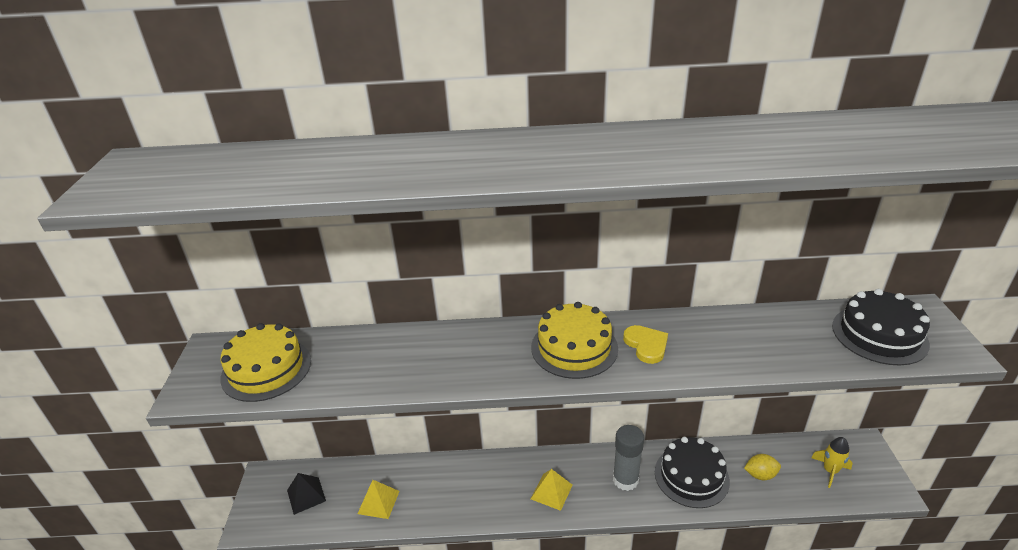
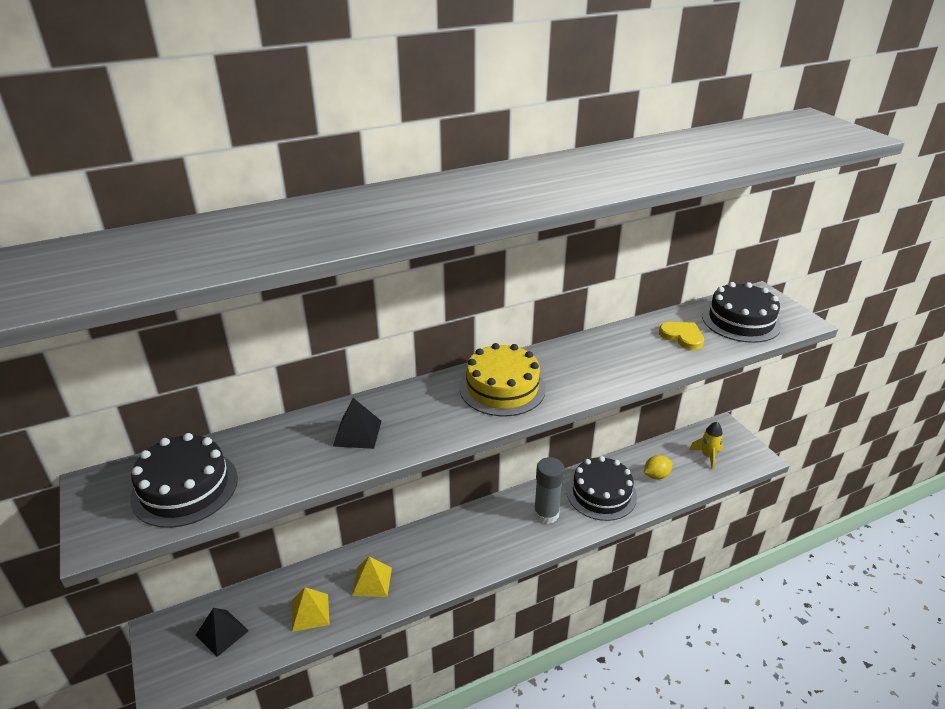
camera: 25 degrees left, 0 degrees up
(266, 369) = (185, 488): yellow cake -> black cake
(422, 358) = (357, 433): none -> black pyramid
(551, 492) = (483, 546): yellow pyramid -> yellow pyramid (372, 581)
(646, 345) = (565, 371): yellow heart -> yellow heart (682, 336)

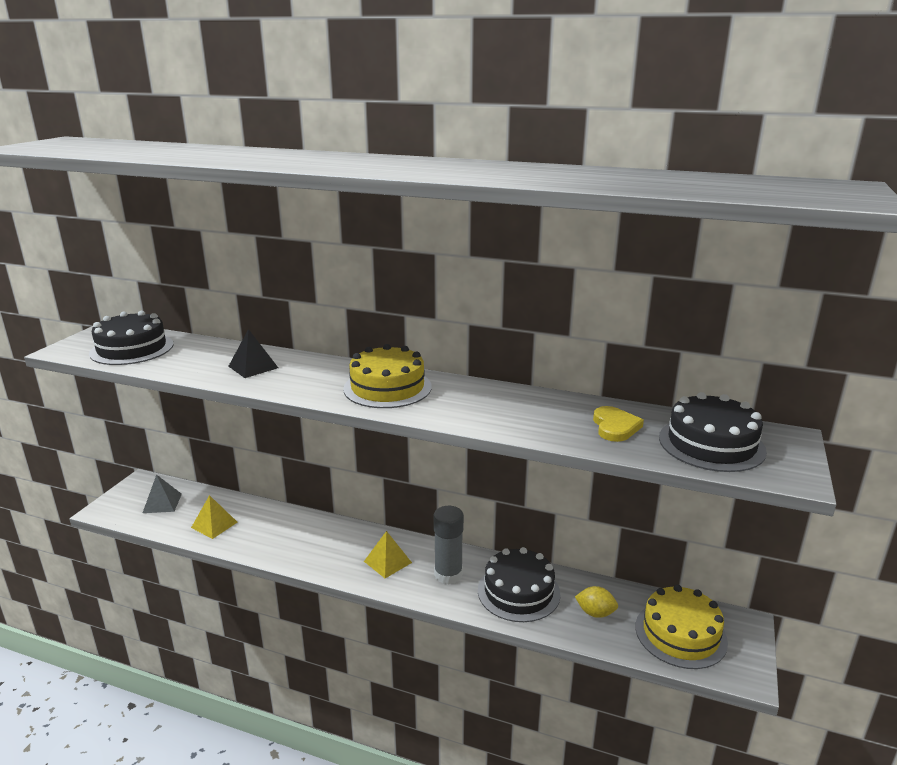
camera: 45 degrees right, 10 degrees down
(222, 632) = (162, 503): black pyramid -> grey pyramid
(372, 581) = (270, 533): yellow pyramid -> yellow pyramid (387, 562)
(707, 456) = (680, 634): yellow rocket -> yellow cake

